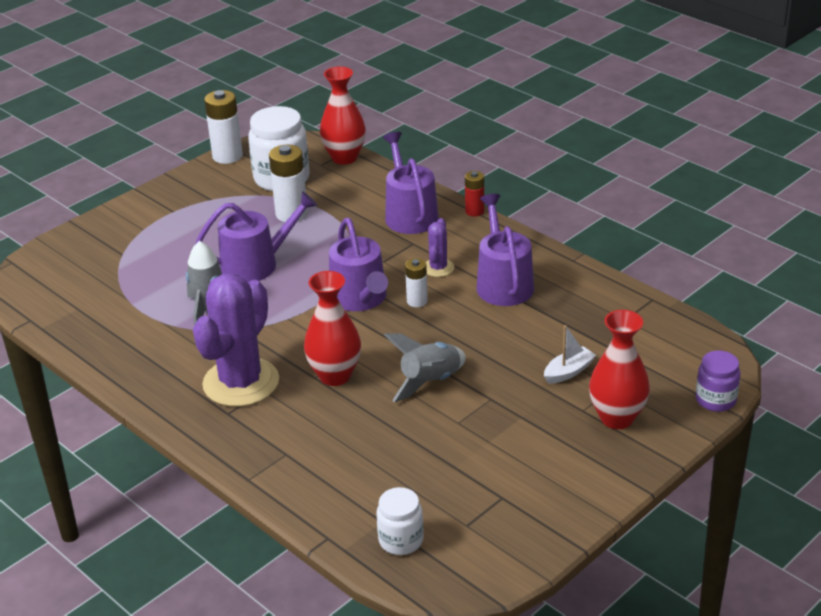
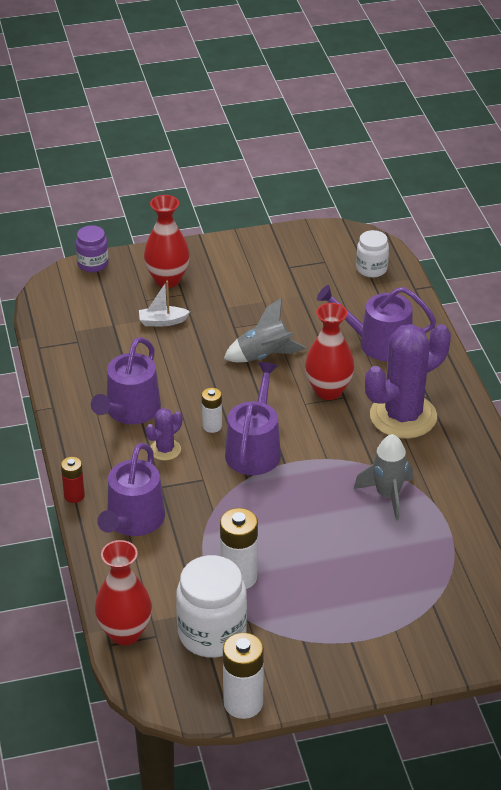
camera: 150 degrees left, 5 degrees up
(256, 264) = (315, 529): purple watering can -> purple watering can (378, 343)

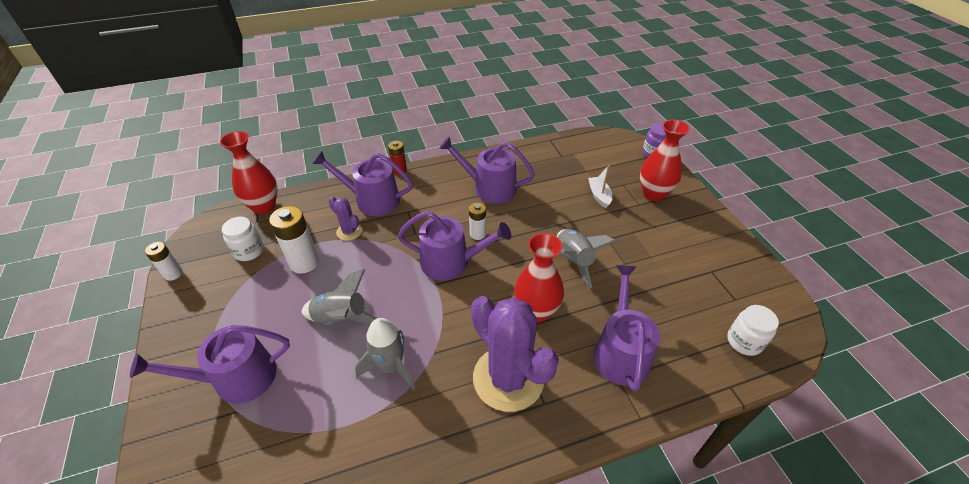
camera: 85 degrees right, 5 degrees up
(165, 450) = (448, 210): purple cactus -> purple cactus (349, 231)
(212, 634) = (249, 251): white jar -> white jar, size x0.57
(243, 703) = (173, 274): white battery -> white battery, size x0.59
(327, 536) = (341, 319): none -> grey rocket
(397, 610) = (237, 378): none -> purple watering can

